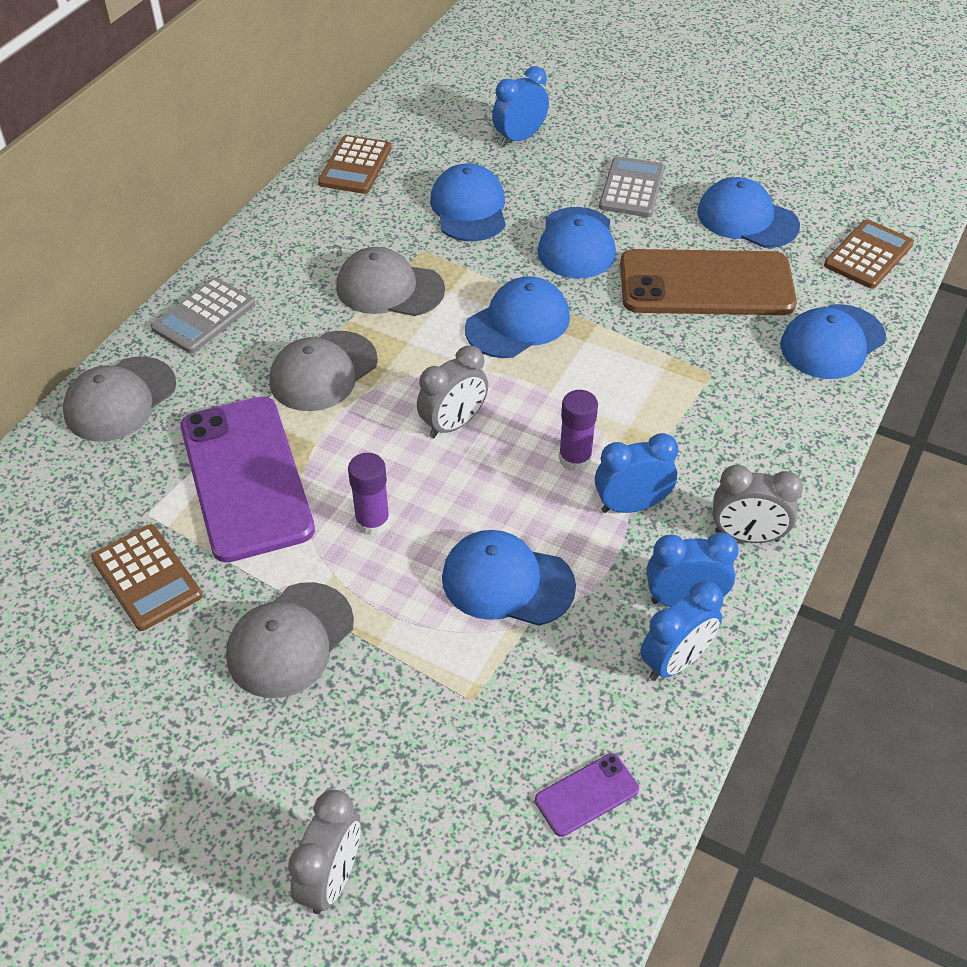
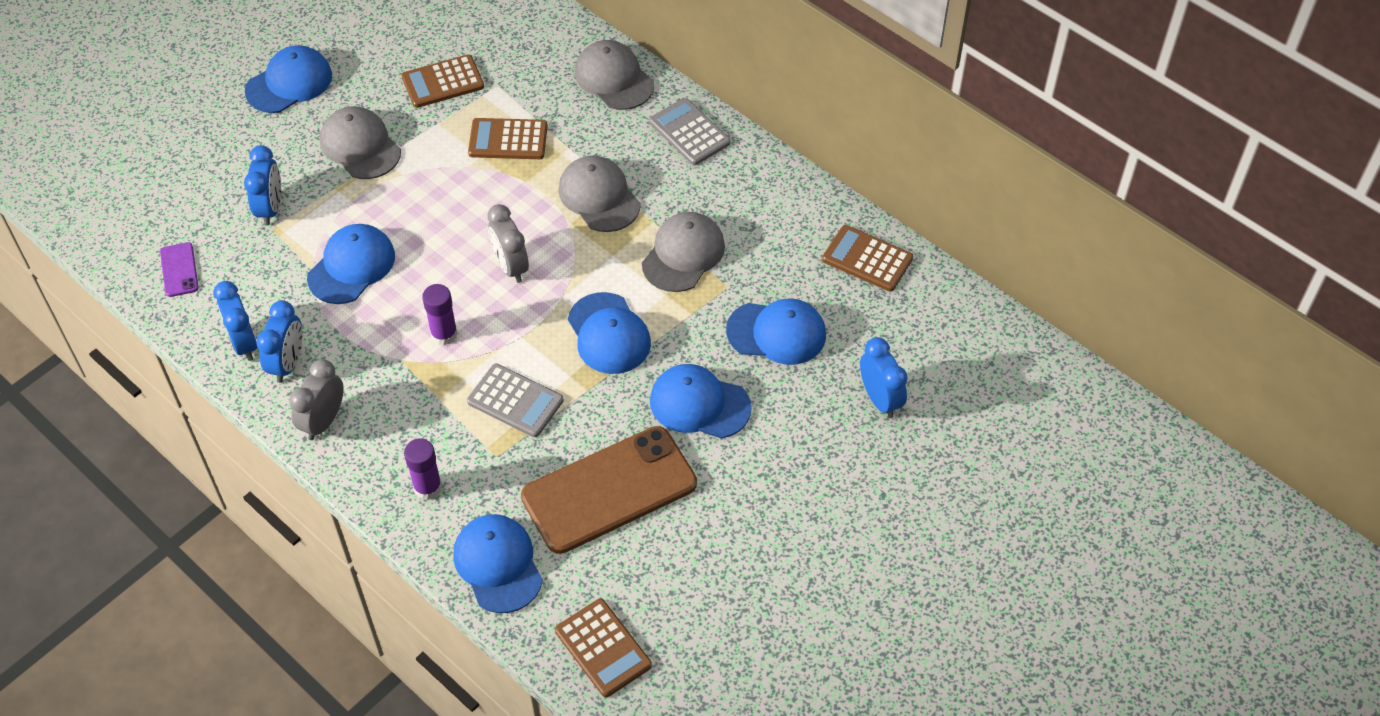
camera: 105 degrees right, 5 degrees up
(246, 477) = (508, 140): purple phone -> brown calculator
(332, 878) = (194, 144): grey clock -> none
(372, 522) = (437, 202): purple glue stick -> purple glue stick (427, 487)
(631, 505) = (384, 357): blue clock -> blue clock (270, 208)
(632, 188) = (770, 474): grey calculator -> grey calculator (515, 401)
(706, 284) = (609, 490): brown phone -> brown phone turned 45 degrees clockwise
(747, 219) = (692, 559): blue cap -> blue cap (289, 83)

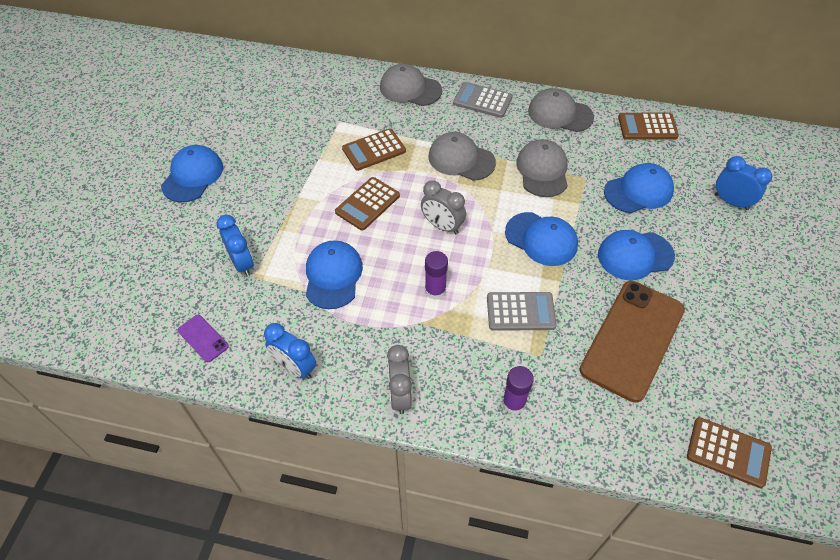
camera: 30 degrees left, 0 degrees up
(288, 363) = (340, 366): blue clock -> none
(360, 146) = (276, 195): grey cap -> grey cap (560, 114)
(443, 82) = (301, 133): brown calculator -> brown calculator (367, 204)
(498, 564) = (608, 432): blue cap -> none

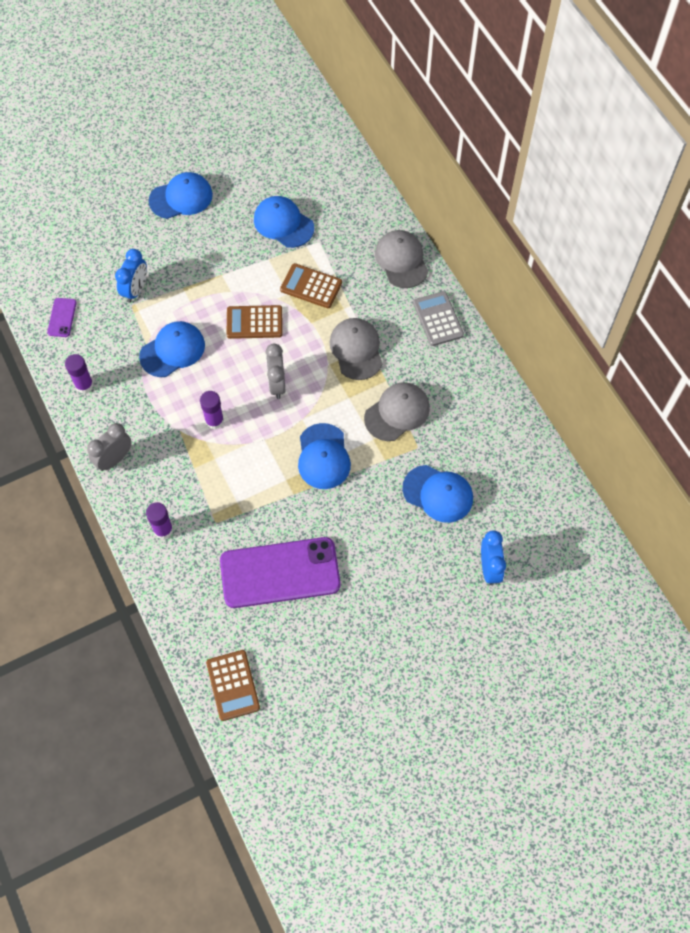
camera: 50 degrees right, 10 degrees up
(295, 367) = (84, 385): blue clock -> purple glue stick
(520, 312) = (243, 486): grey calculator -> none
(560, 114) = (476, 384): grey cap -> none
(632, 340) = (280, 573): brown phone -> purple phone
(635, 255) = (364, 530): blue cap -> blue cap (283, 223)
(647, 127) = (524, 457): brown calculator -> none

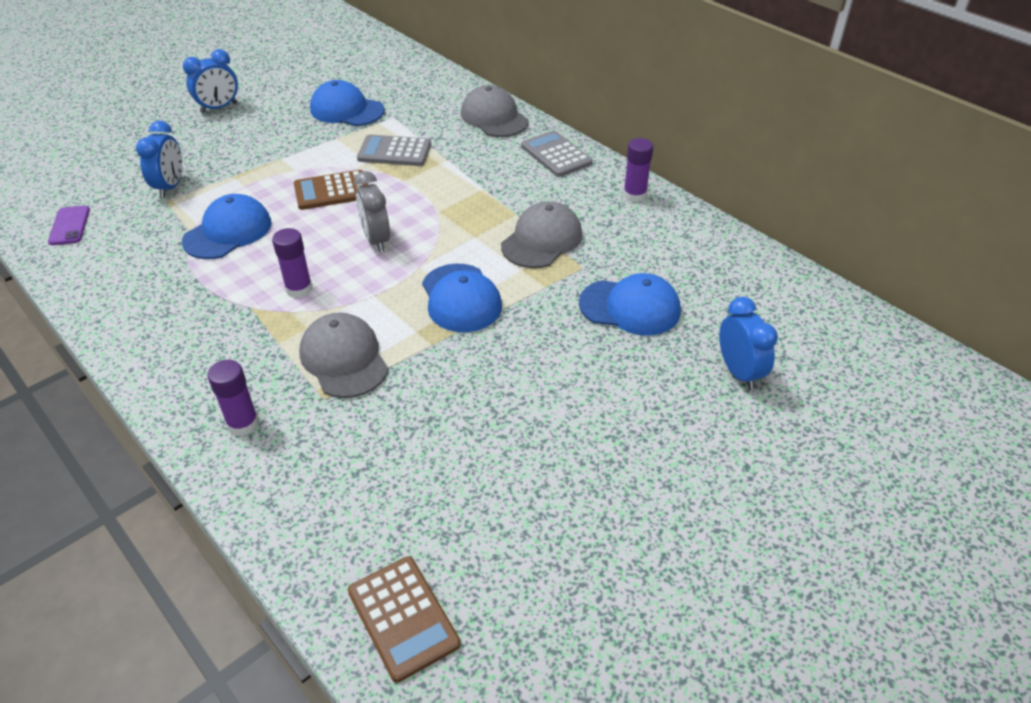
camera: 15 degrees left, 20 degrees down
(84, 385) = (104, 285): purple glue stick -> purple glue stick (634, 195)
(114, 459) = (155, 355): grey clock -> none
(181, 198) = (219, 108): blue cap -> blue clock
(280, 573) = (439, 440): purple phone -> none
(311, 286) = (394, 152): brown calculator -> grey calculator
(356, 350) = (468, 194): grey cap -> grey cap (344, 359)

